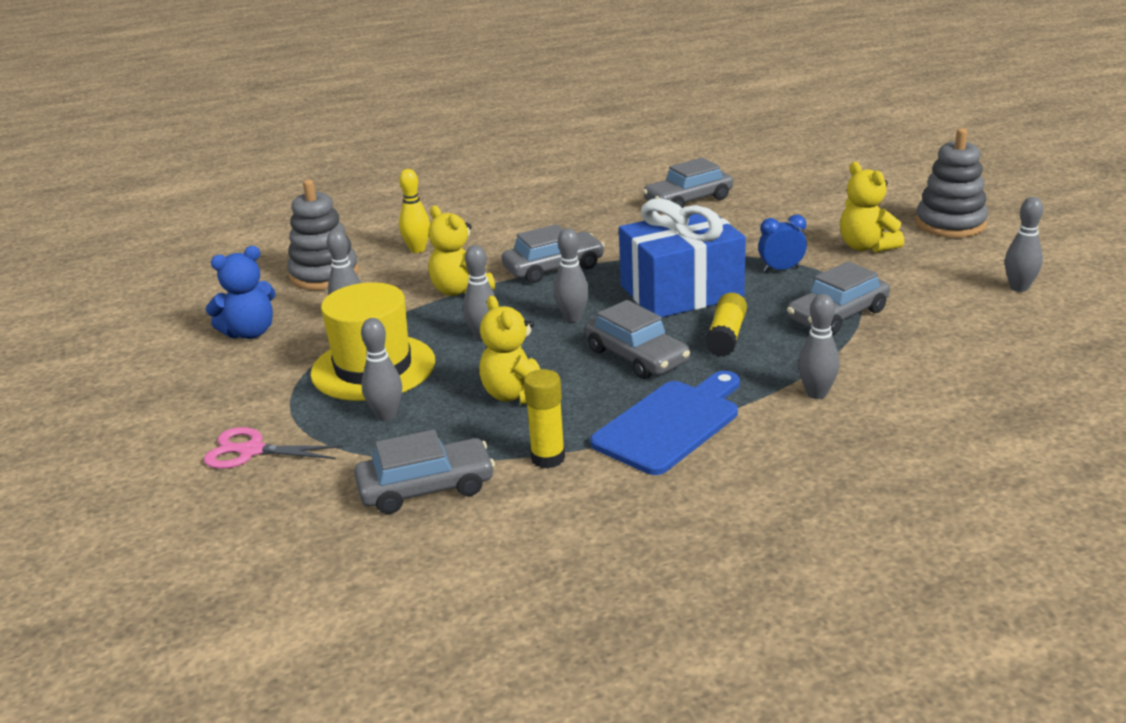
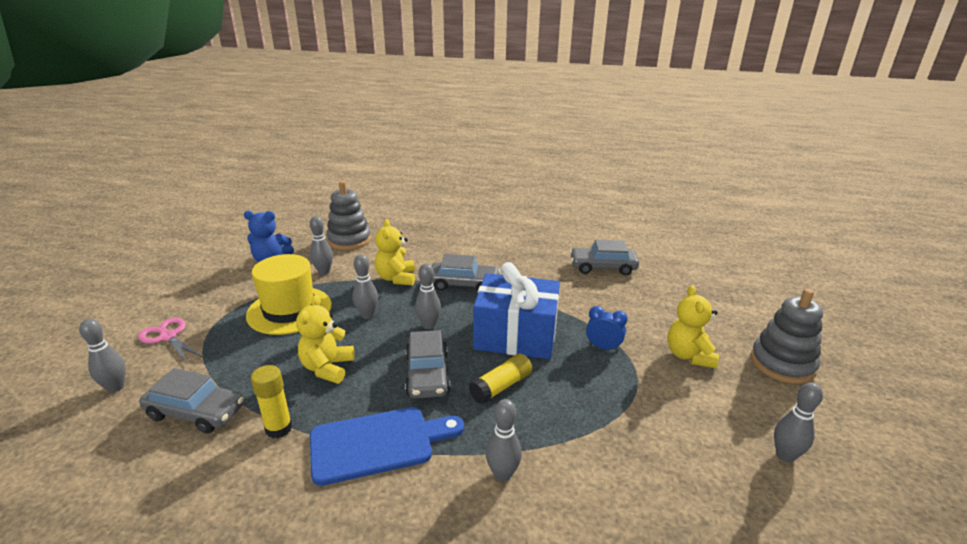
camera: 30 degrees right, 0 degrees up
(386, 416) = (250, 347): grey bowling pin -> grey bowling pin (115, 387)
(417, 249) = (411, 242): yellow bowling pin -> none
(837, 315) = (599, 407): grey car -> none

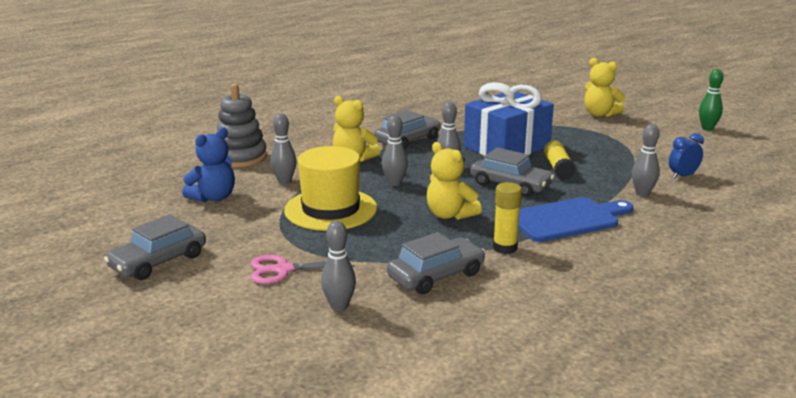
camera: 50 degrees left, 5 degrees down
(378, 443) = (567, 219): blue cutting board -> blue cutting board turned 45 degrees clockwise
(602, 267) = (464, 96): grey car -> grey car (158, 261)
(603, 347) = (559, 130): blue clock -> blue clock (682, 176)
(782, 364) = (638, 99): grey stacking toy -> none
(785, 456) = (707, 128): grey bowling pin -> green bowling pin

